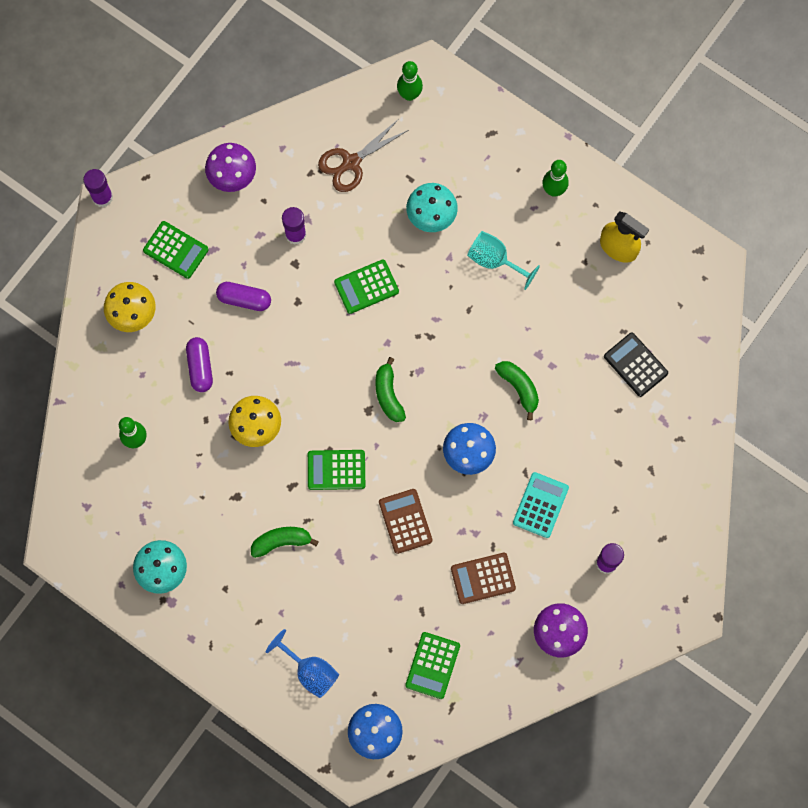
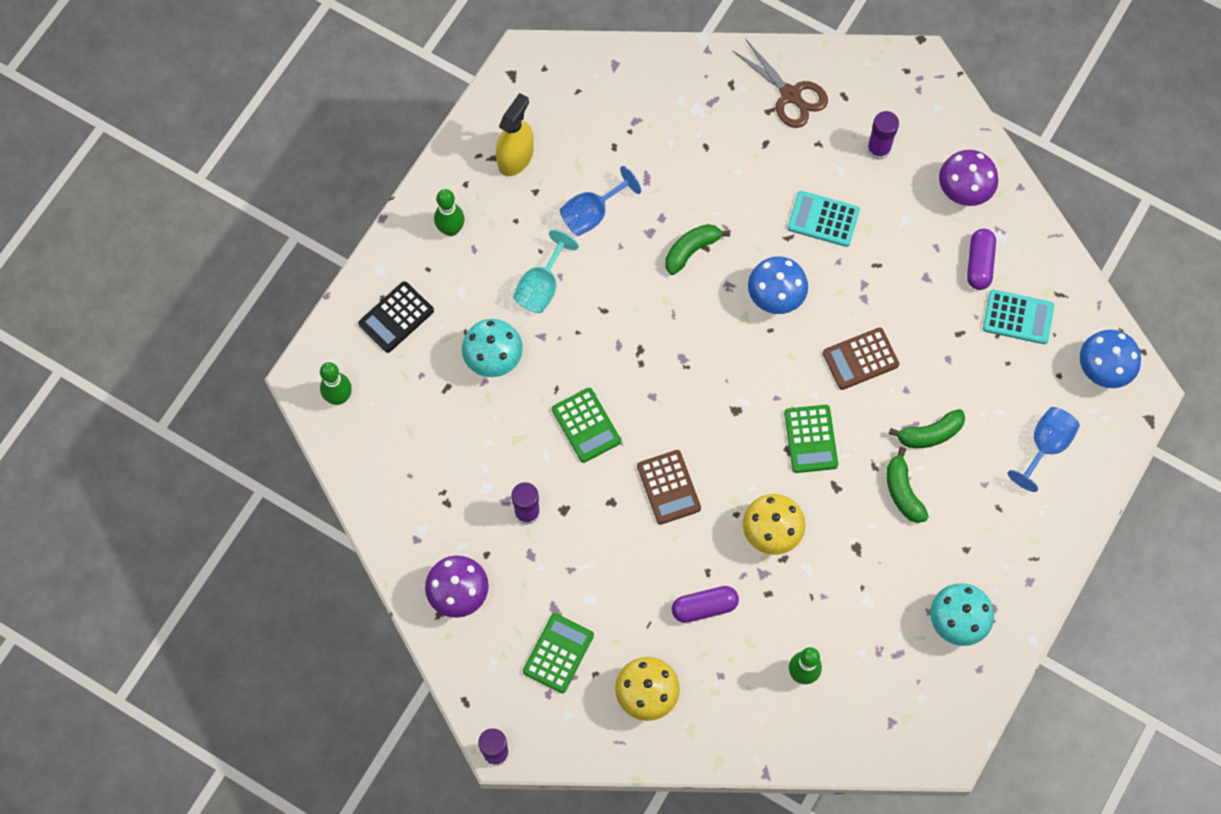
camera: 95 degrees left, 5 degrees down
(244, 299) = (614, 564): purple capsule -> purple capsule (979, 264)
(351, 163) = (431, 457): brown scissors -> brown scissors (791, 95)
(388, 395) = (715, 389): green banana -> green banana (930, 434)
(432, 665) = (1018, 317): green calculator -> turquoise calculator
(483, 578) = (914, 272): brown calculator -> brown calculator (669, 487)
(560, 307) = (592, 213): none -> blue goblet
(635, 365) = (652, 132): black calculator -> black calculator (396, 317)

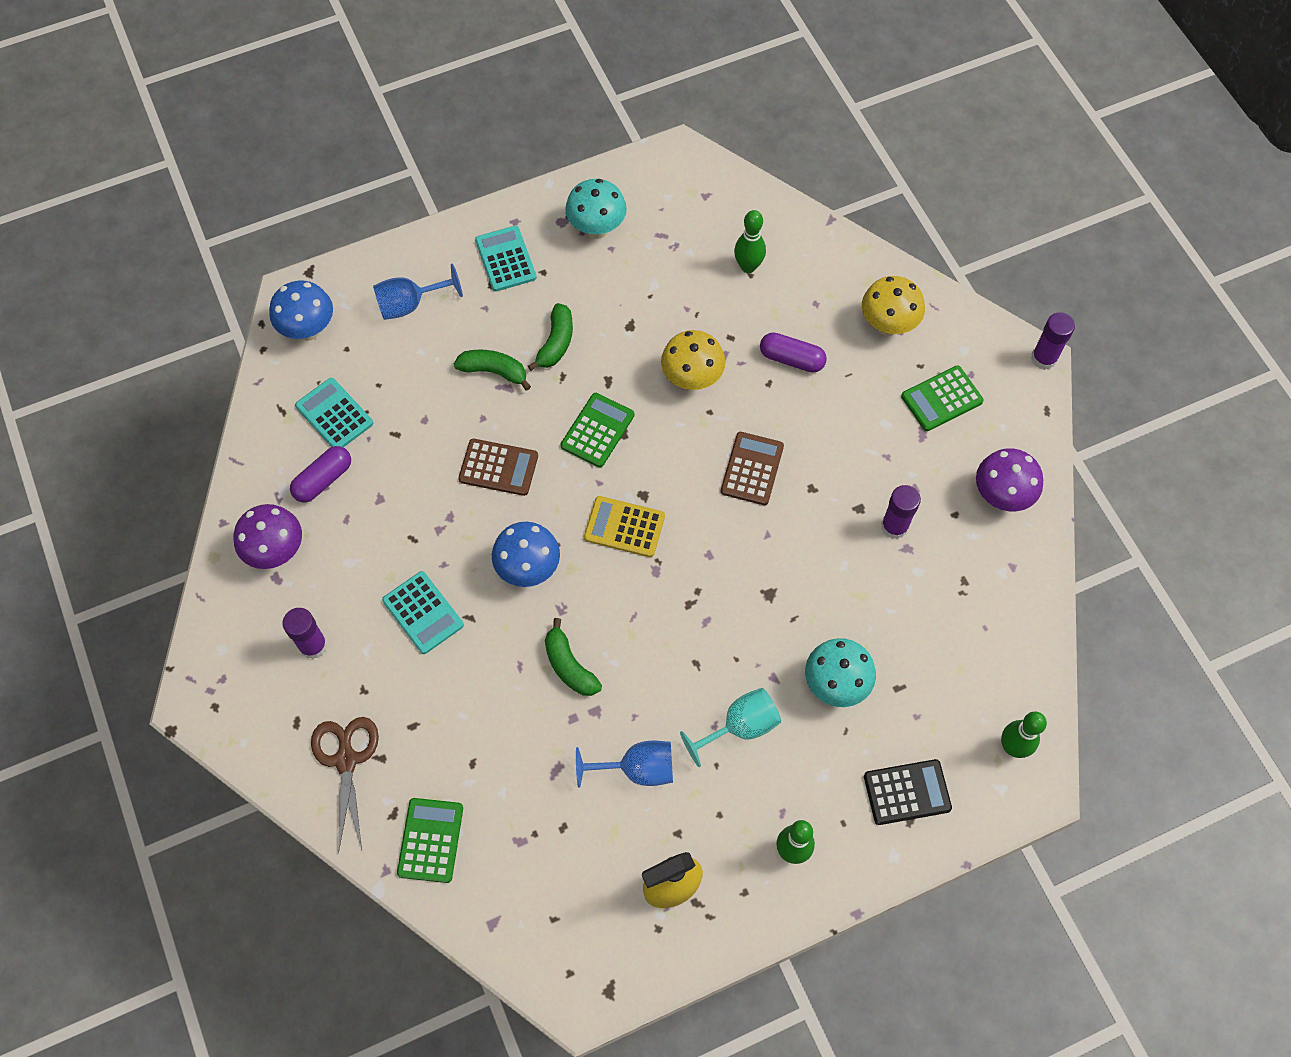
camera: 145 degrees left, 5 degrees down
(586, 425) = (788, 567): green calculator -> green calculator (430, 840)
(691, 250) = (569, 666): green banana -> green banana turned 60 degrees clockwise
(730, 375) = (624, 527): none -> yellow calculator
(1006, 540) = (505, 259): none -> turquoise calculator

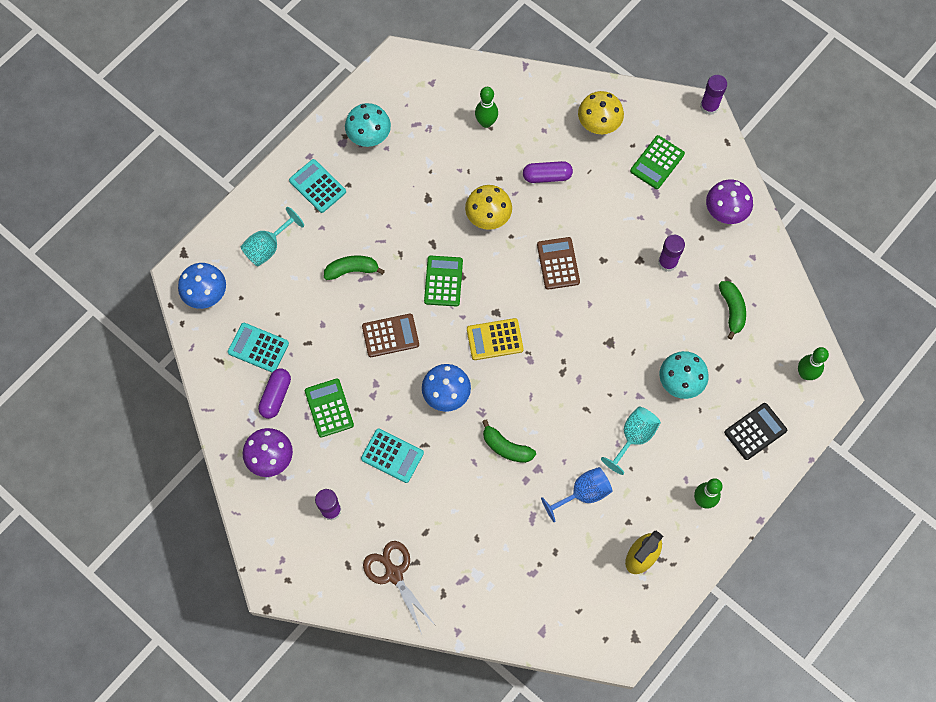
camera: 25 degrees left, 5 degrees up
(410, 304) = (268, 247): blue goblet -> turquoise goblet
(430, 840) = (476, 599): green calculator -> green calculator (329, 408)
(556, 343) = (383, 232): green banana -> green banana (732, 310)

